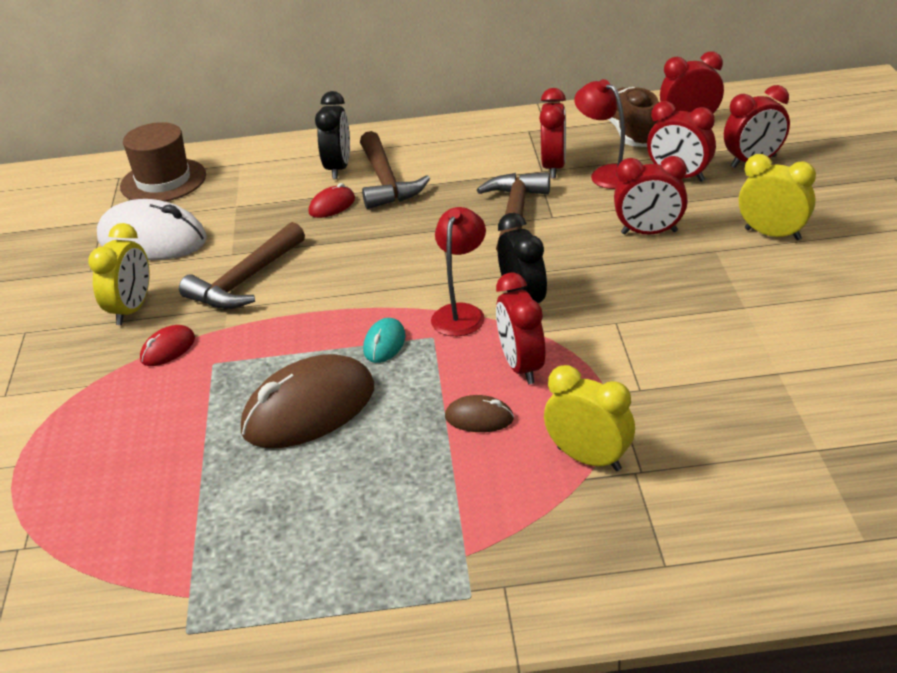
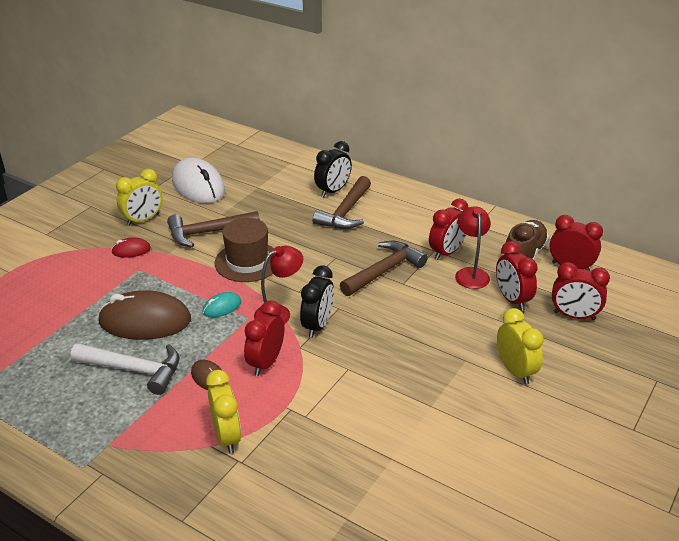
camera: 35 degrees right, 0 degrees up
(163, 181) = (244, 154): brown hat -> brown hat (247, 262)
(332, 206) = (301, 212): red mouse -> none
(376, 464) = (134, 370): none -> white hammer
(649, 232) = (442, 325): red clock -> none

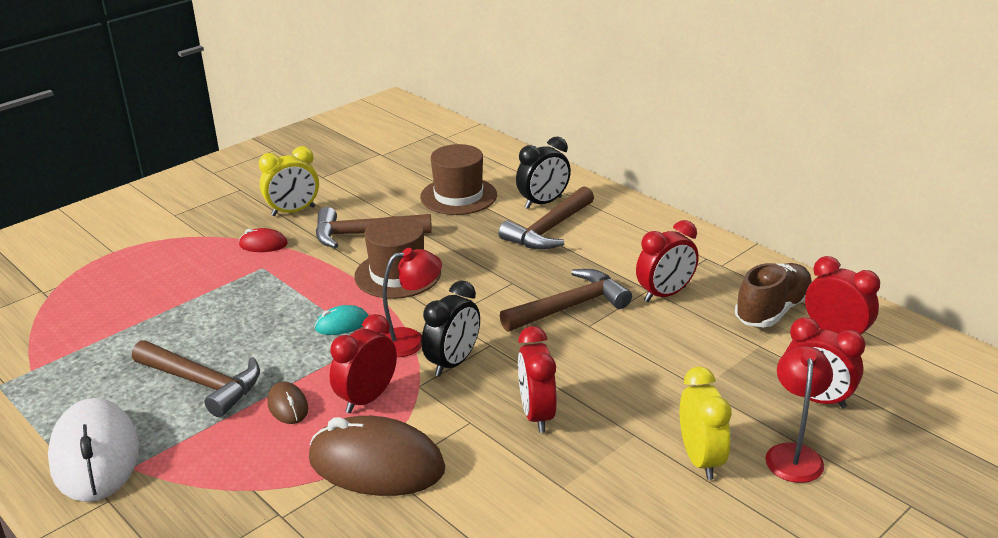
camera: 15 degrees right, 5 degrees down
(134, 370) = (203, 383): white hammer -> brown hammer
(145, 321) = (242, 328): brown mouse -> brown mouse (376, 464)
(198, 186) = (377, 179): white mouse -> white mouse (95, 456)
(227, 436) = (278, 482): yellow clock -> none
(267, 192) = (458, 196): none -> brown hat
(471, 273) = (687, 325): red lamp -> red lamp (793, 454)
(512, 300) = (733, 366): red clock -> red clock (536, 415)

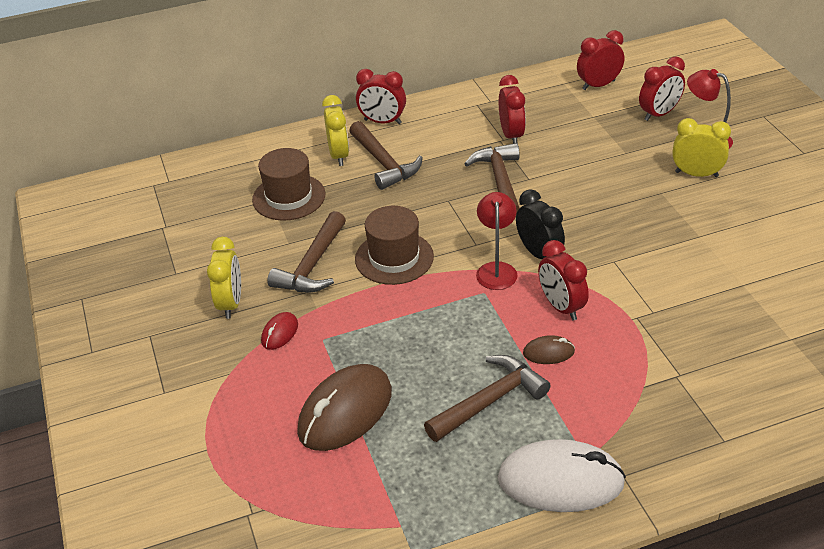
camera: 65 degrees left, 10 degrees up
(342, 324) = (450, 303): turquoise mouse -> none
(376, 464) = (642, 316): brown mouse -> brown mouse (345, 412)
(536, 415) = (621, 228): red clock -> red clock (382, 122)
(543, 203) = (339, 155): black clock -> yellow clock
(772, 310) = (558, 99): brown shoe -> none

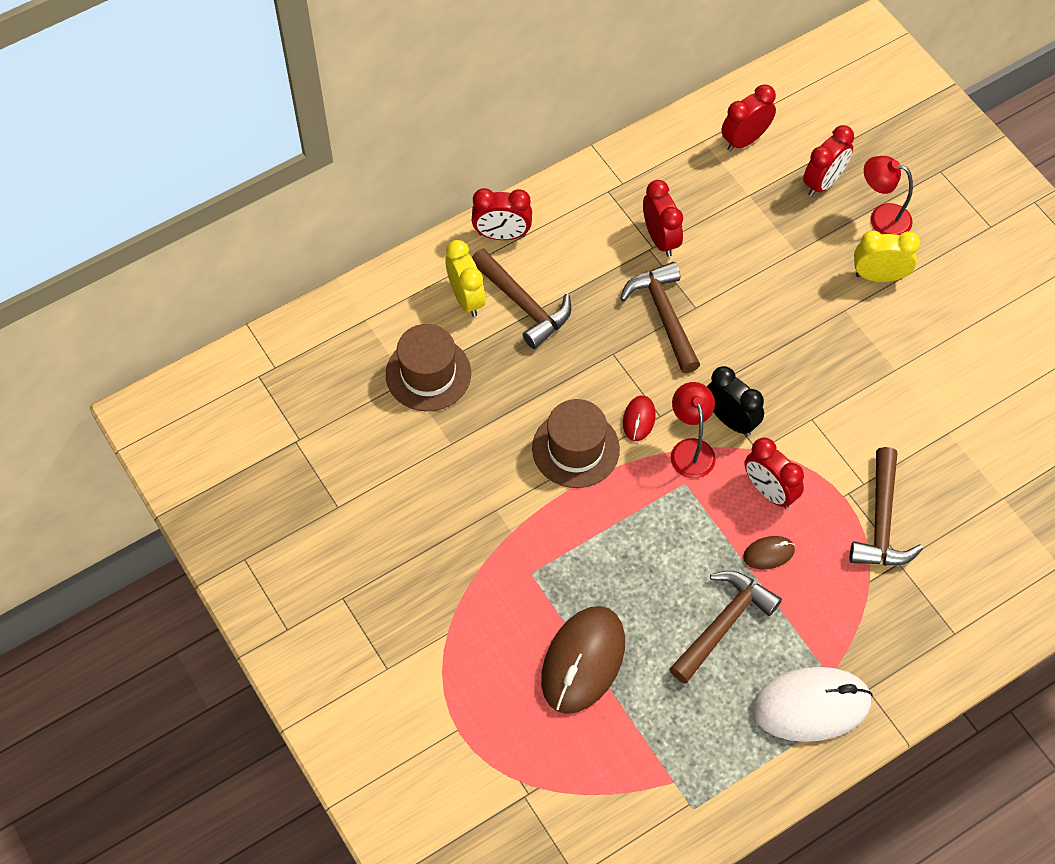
camera: 15 degrees left, 20 degrees up
(231, 303) = (416, 540): yellow clock -> none
(279, 333) = (483, 572): red mouse -> red mouse (639, 419)
(312, 265) = (488, 473): brown hammer -> brown hammer (881, 522)

